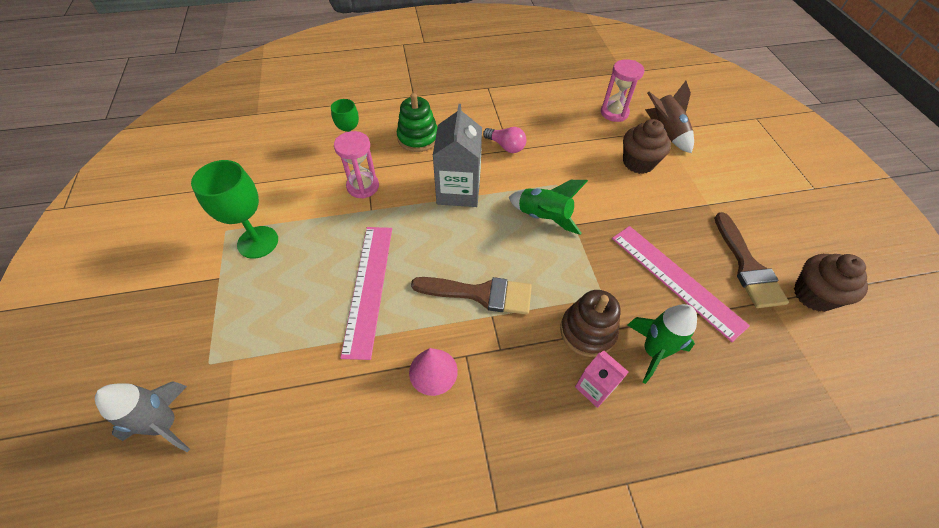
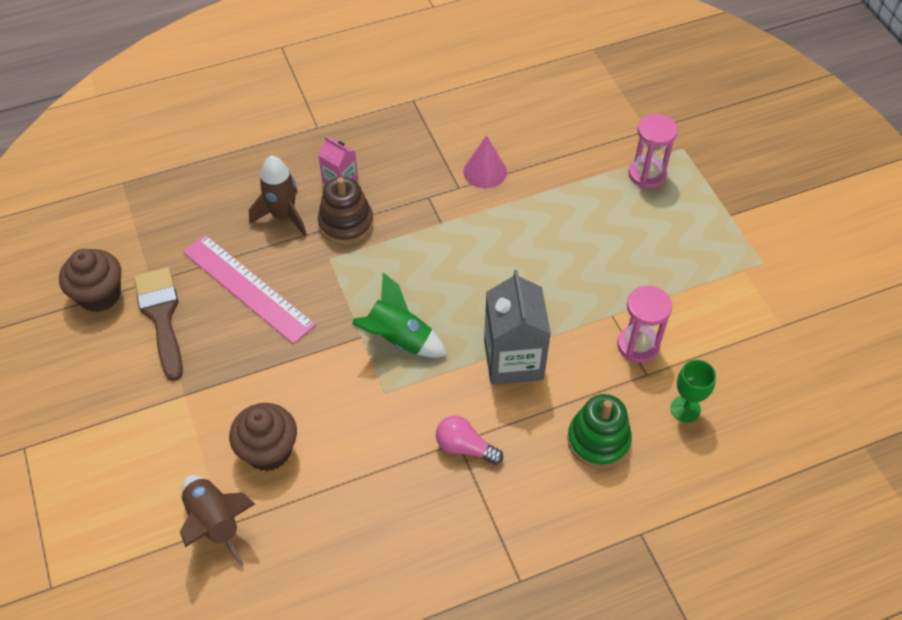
camera: 170 degrees right, 0 degrees up
(166, 424) = (684, 108): grey rocket -> none
(258, 242) = (717, 256): green goblet -> none
(369, 288) = (573, 229): pink ruler -> none
(480, 294) = (457, 241): brown brush -> none
(614, 113) = (296, 554): pink hourglass -> pink hourglass (647, 174)
(653, 351) = (283, 216): green rocket -> brown rocket

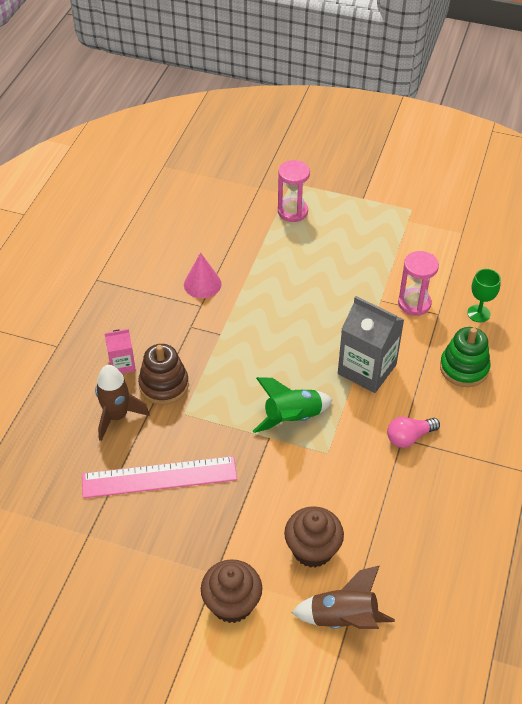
camera: 50 degrees left, 5 degrees down
(99, 295) = (65, 577): brown cupcake -> brown cupcake (232, 603)
(161, 316) = (129, 547): brown brush -> none

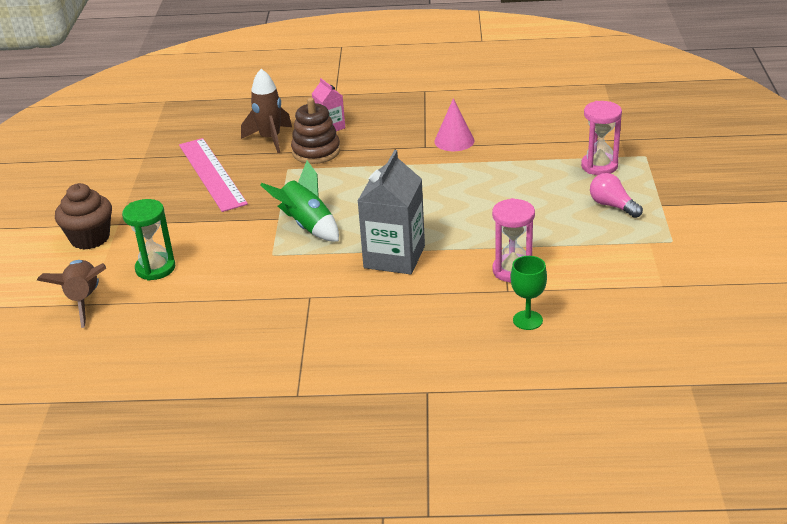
camera: 75 degrees right, 15 degrees down
(312, 549) = (155, 268): brown cupcake -> green hourglass
(409, 437) = (313, 301): pink light bulb -> pink light bulb (612, 206)
(464, 368) = (432, 323): green stacking toy -> none

